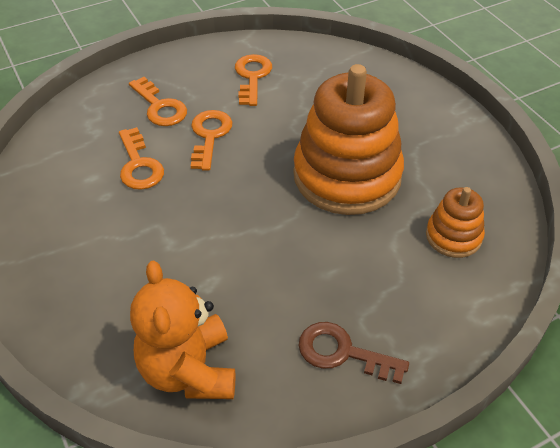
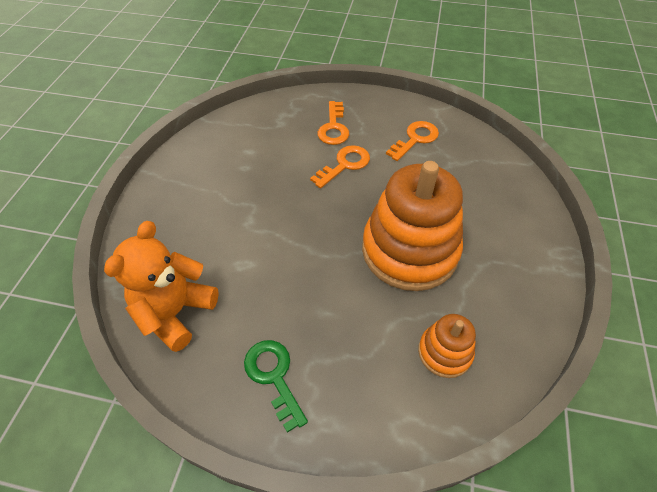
camera: 40 degrees right, 5 degrees up
(139, 165) = (282, 159): orange key -> none
(342, 352) = (274, 376): brown key -> green key

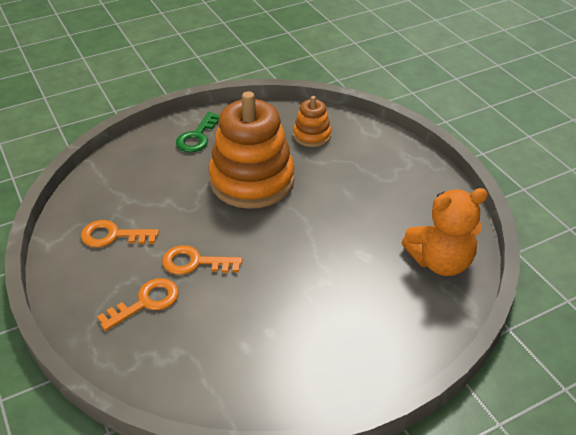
camera: 130 degrees left, 10 degrees down
(274, 376) = (412, 189): green key -> green key (197, 137)

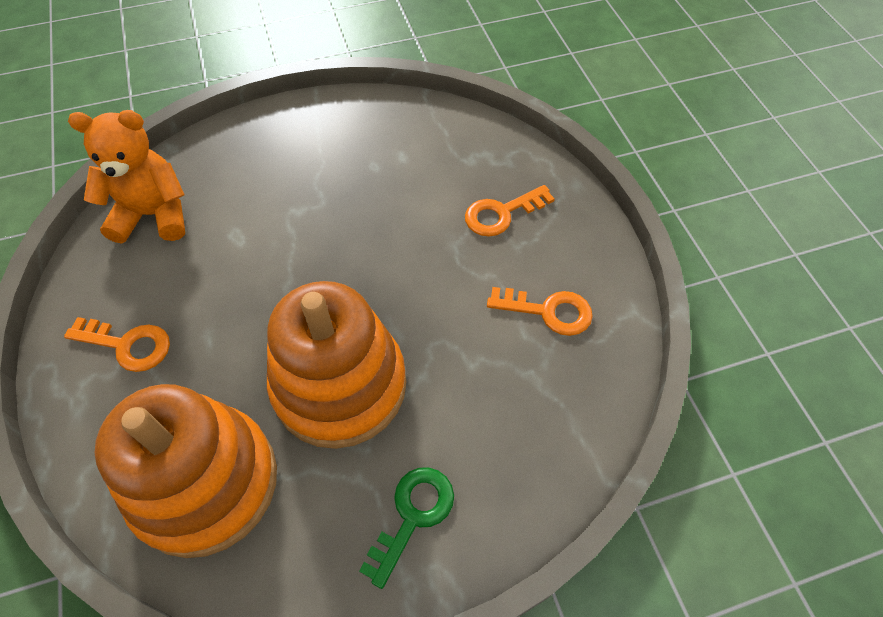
camera: 170 degrees left, 15 degrees up
(195, 262) = (442, 255): orange key -> orange key (128, 345)
(312, 135) = (205, 482): orange stacking toy -> orange stacking toy, size x2.07

